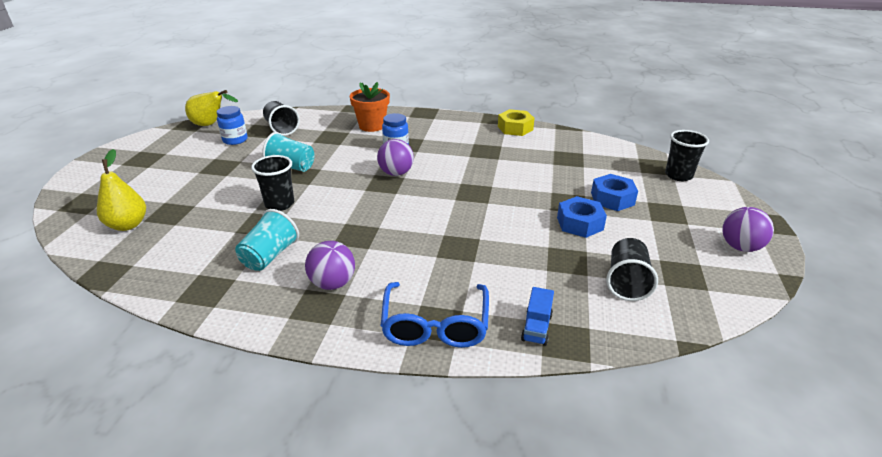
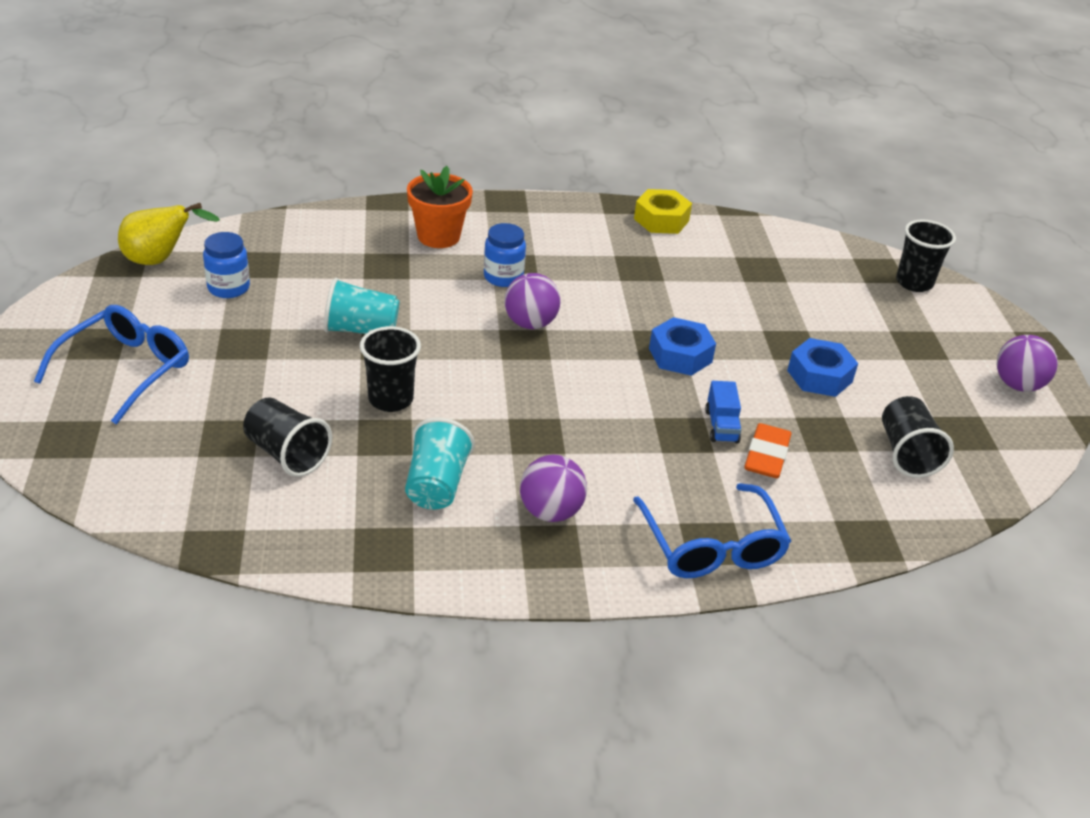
camera: 20 degrees left, 5 degrees up
(128, 225) = (180, 467): yellow pear -> none
(146, 173) = (126, 370): none -> blue glasses
(281, 128) = (291, 256): black cup -> black cup (287, 454)
(512, 269) = (766, 456): none -> orange eraser
(536, 327) = (829, 529): blue truck -> blue truck (721, 426)
(612, 199) = (845, 331): blue nut -> blue nut (680, 355)

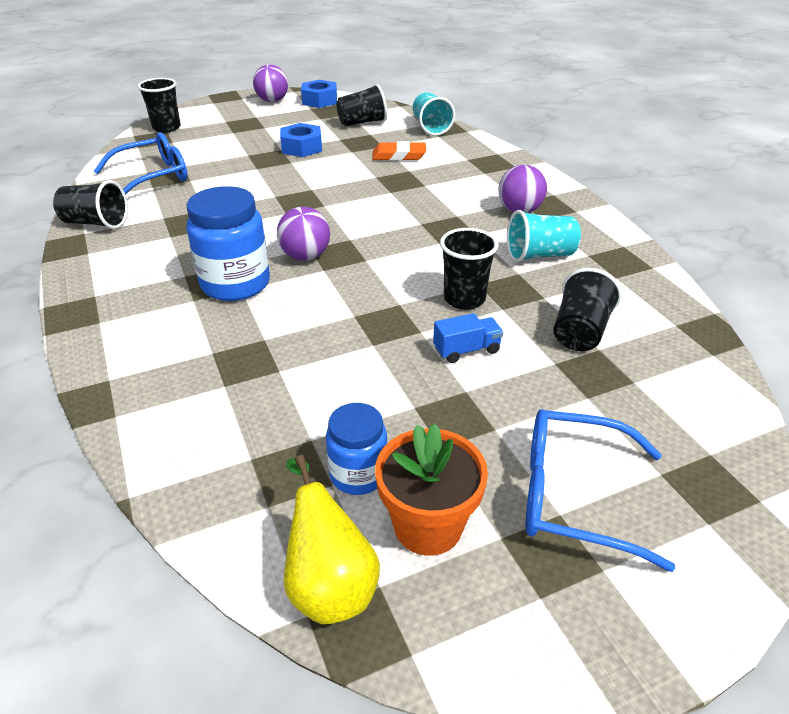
camera: 105 degrees left, 0 degrees up
(361, 330) = (376, 344): turquoise cup -> turquoise cup (431, 127)
(438, 236) = (168, 340): orange flower pot -> orange flower pot (428, 525)
(503, 277) = (235, 284): blue jar -> blue jar, size x1.67
(661, 220) = (96, 223): yellow nut -> black cup
(680, 355) = (309, 191): blue nut -> blue nut (319, 100)
(712, 546) = (494, 162): blue glasses -> blue glasses (153, 177)
(721, 426) = (381, 170): blue truck -> blue truck (466, 350)

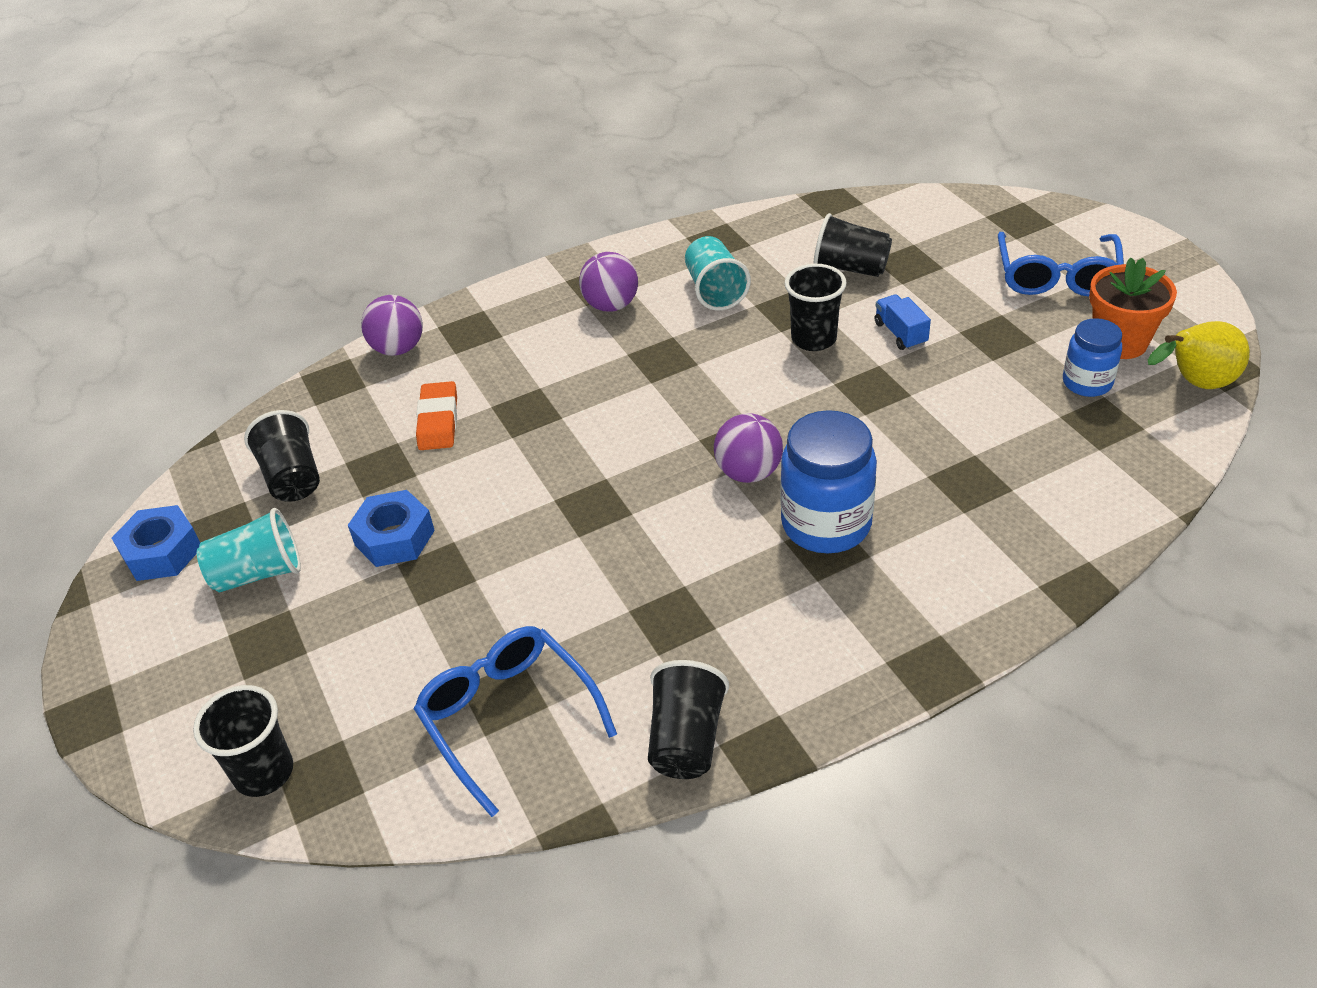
camera: 90 degrees left, 5 degrees up
(272, 101) = (142, 626): purple ball -> purple ball (398, 348)
(431, 127) = (328, 396): turquoise cup -> turquoise cup (259, 573)

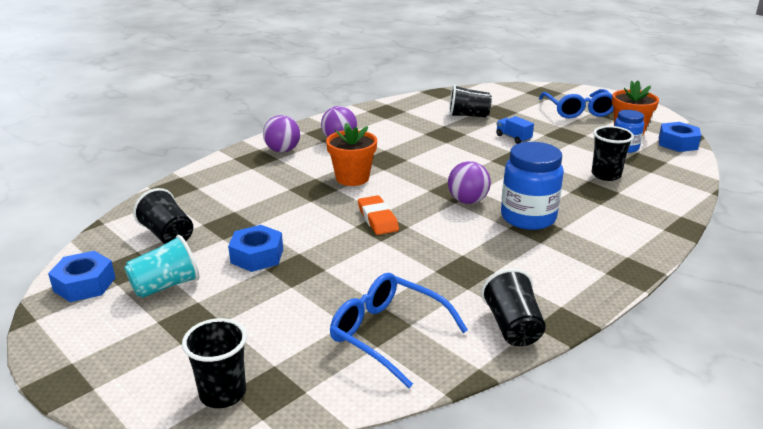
camera: 20 degrees left, 15 degrees down
(398, 348) = (212, 169): purple ball -> purple ball (282, 150)
(438, 421) = (257, 198): orange eraser -> orange eraser (377, 219)
(594, 395) = (352, 178): none -> orange flower pot
(715, 291) = (397, 130): turquoise cup -> none
(813, 339) = (467, 144): black cup -> black cup (606, 175)
(1194, 384) = (677, 143): yellow pear -> blue nut

